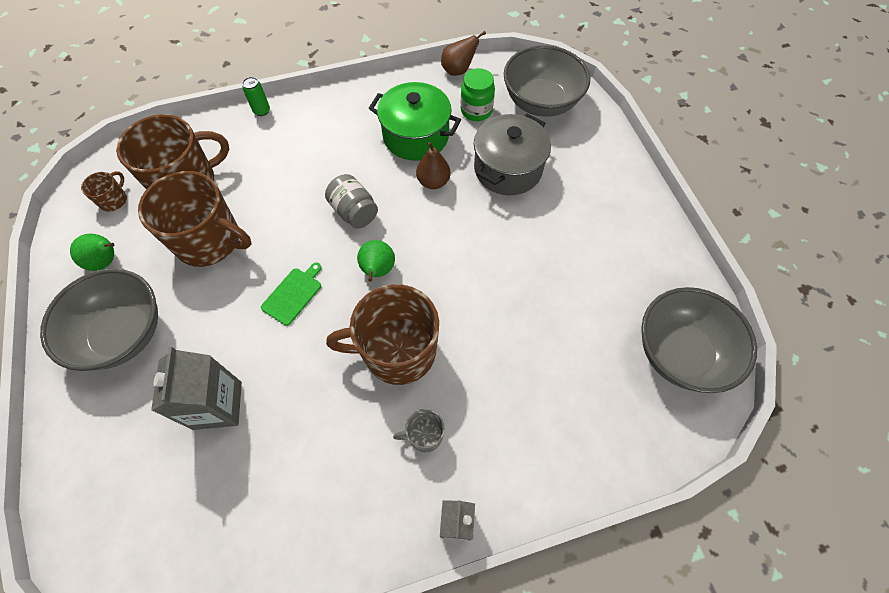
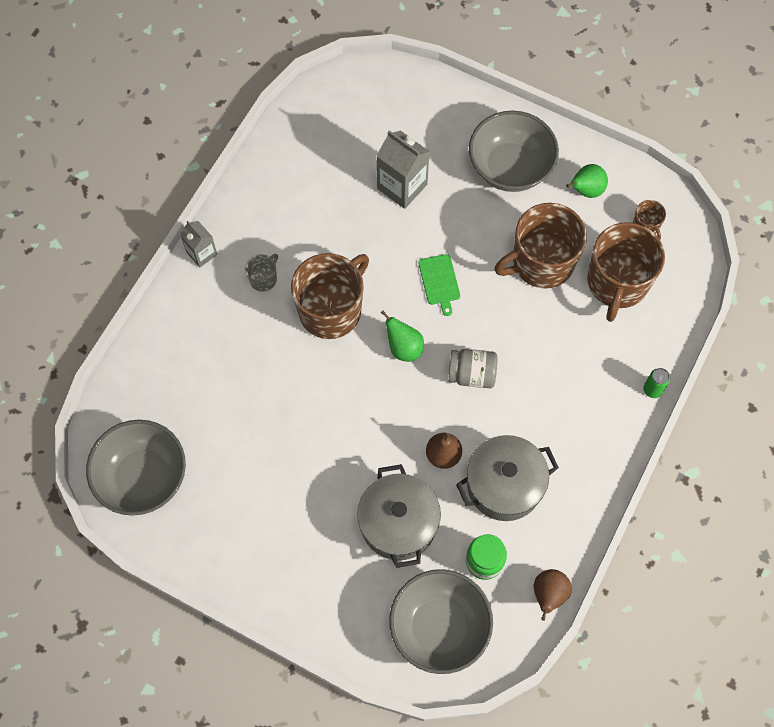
camera: 135 degrees right, 5 degrees up
(416, 136) = (504, 485): green pot -> grey pot

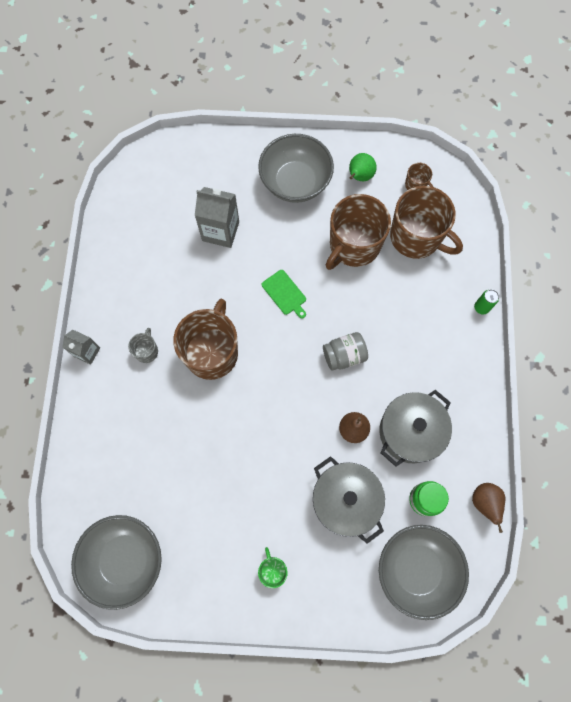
camera: 25 degrees left, 5 degrees up
(288, 557) = (273, 570): none -> green mug
(403, 348) = (282, 358): green pear -> none
(617, 283) = (416, 237): brown mug -> brown mug turned 45 degrees counterclockwise

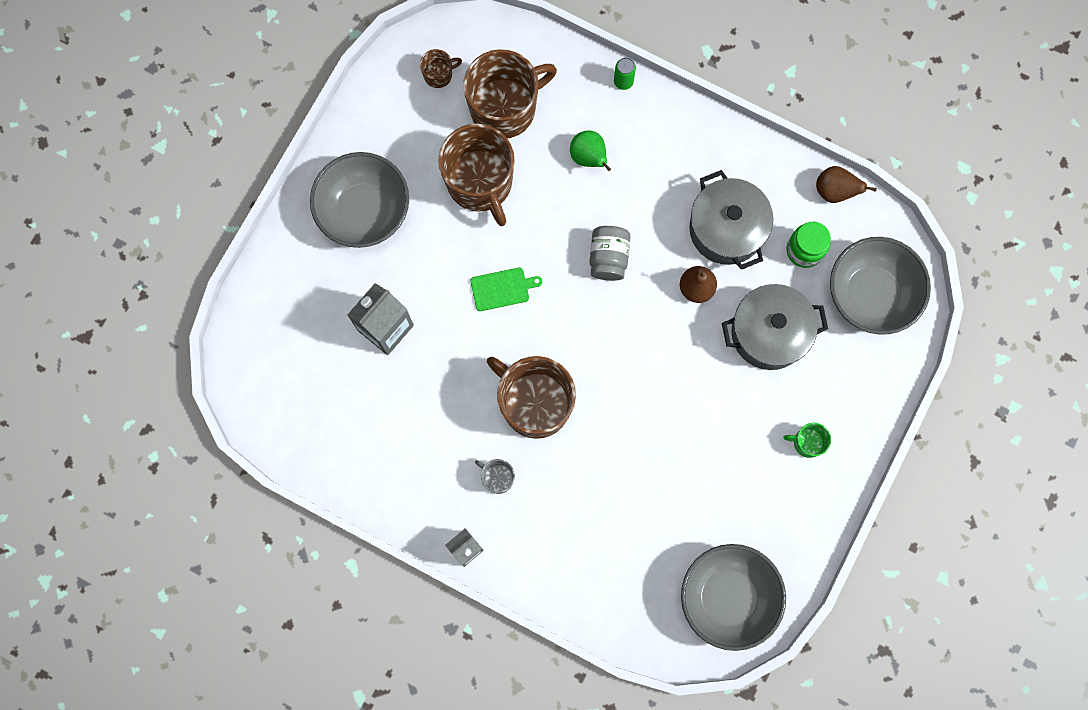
camera: 65 degrees left, 5 degrees up
(359, 176) = (395, 133): green pear -> green pear (589, 157)

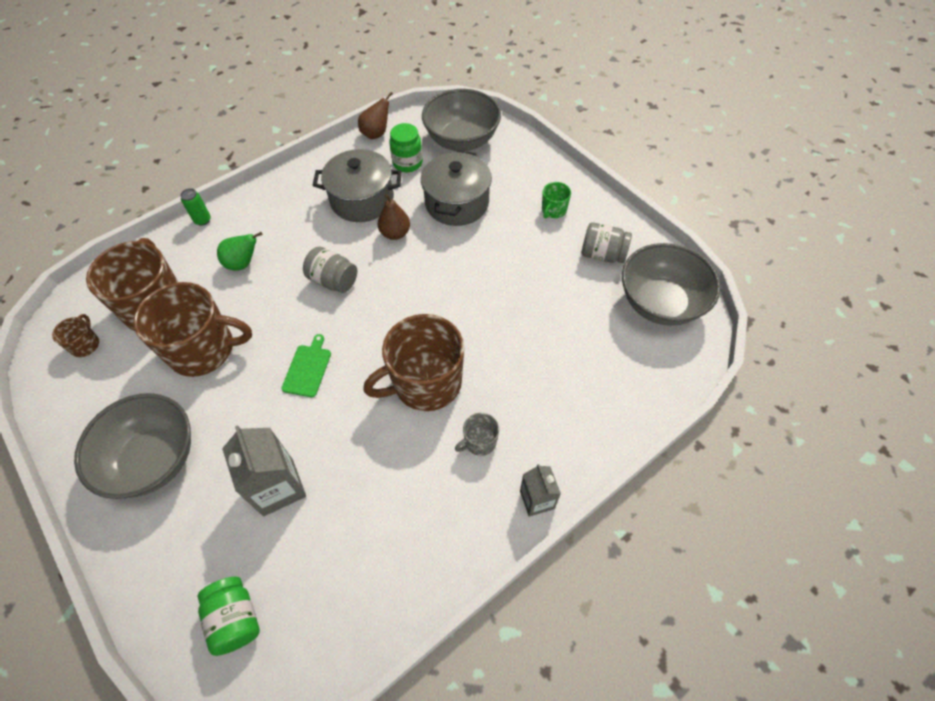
camera: 65 degrees left, 20 degrees down
(277, 356) = (235, 619): none -> green jar
(767, 517) = (602, 254): none -> grey jar

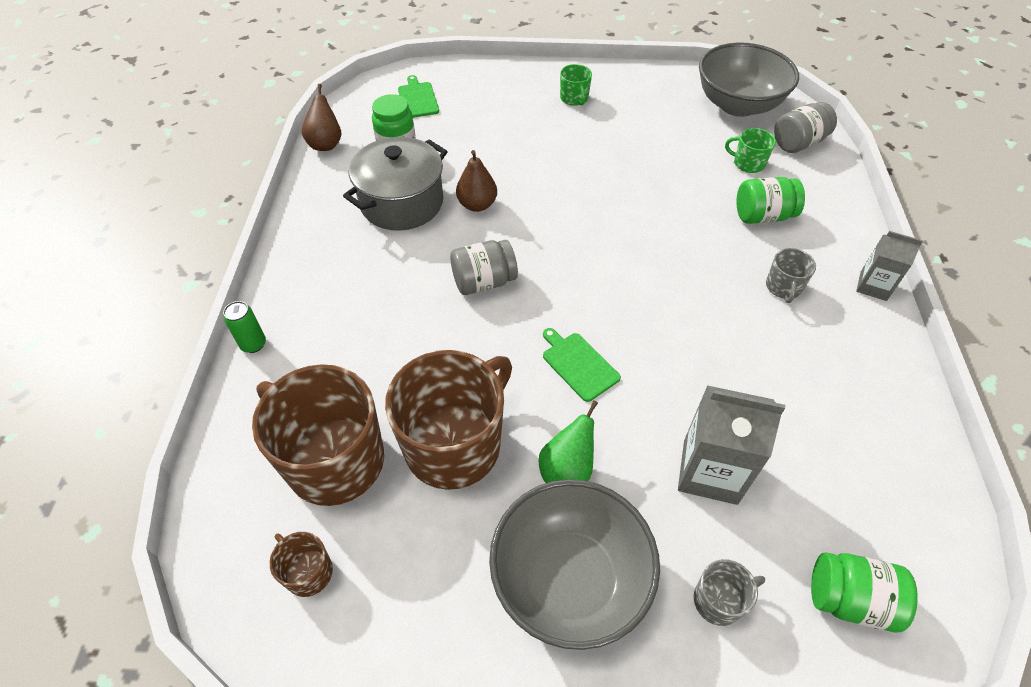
camera: 50 degrees left, 5 degrees down
(188, 543) = (719, 600): none -> grey mug
(243, 263) = (369, 342): green pear -> green pear (567, 470)
(425, 383) = (684, 286): brown mug -> none
(457, 203) = (491, 146): grey pot -> none
(462, 140) = (417, 99): grey bowl -> green cutting board
(544, 389) = (763, 216): none -> green jar
(595, 348) = (748, 163): none -> green mug
(602, 254) = (655, 102): grey jar -> grey jar (798, 143)

